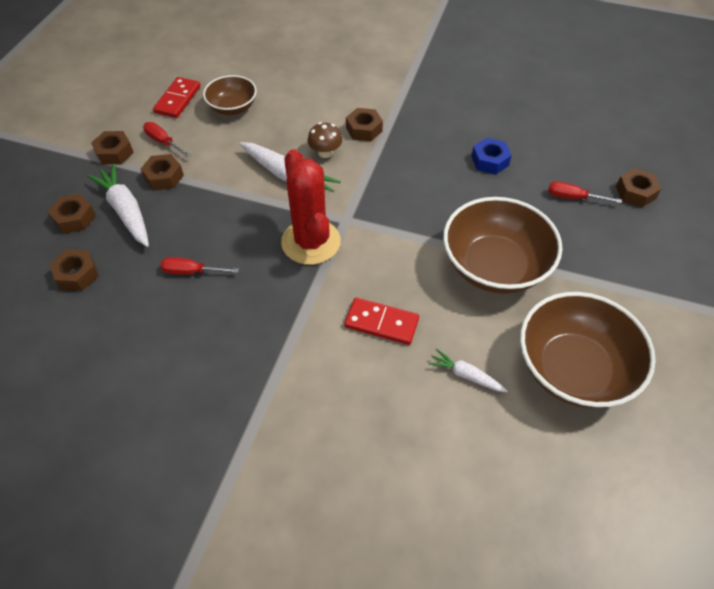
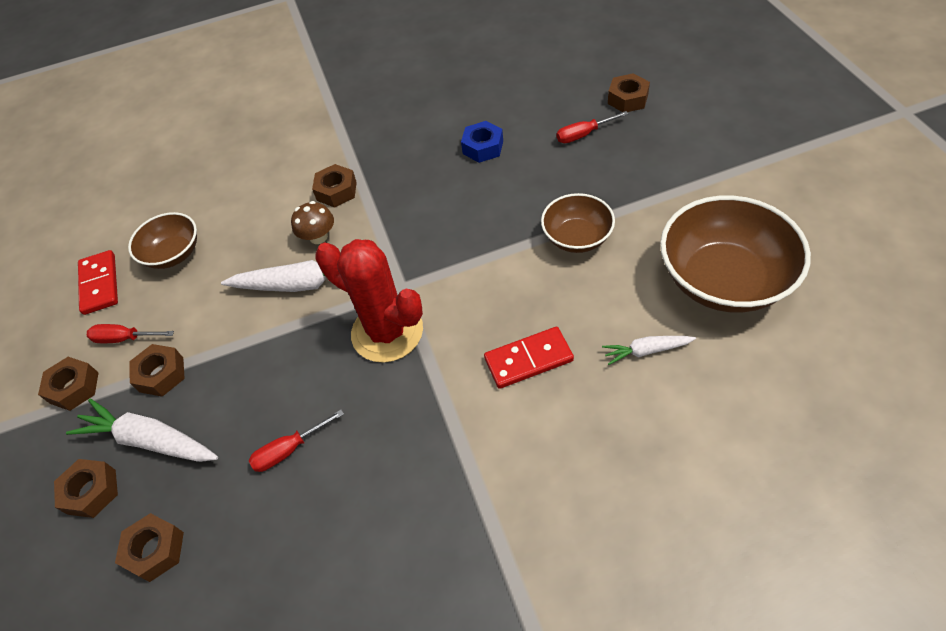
camera: 30 degrees left, 0 degrees up
(494, 266) = (577, 237): brown bowl -> brown bowl, size x0.56

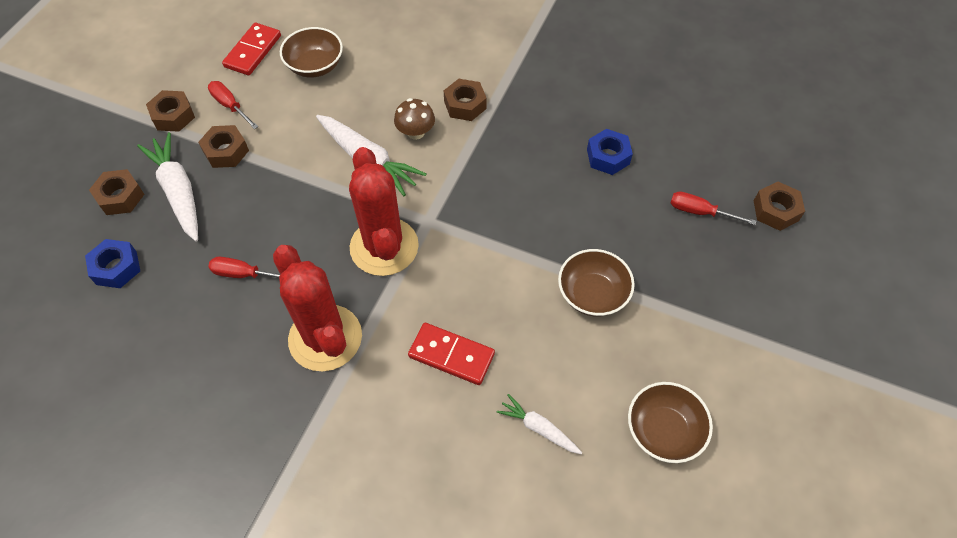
camera: 35 degrees right, 5 degrees up
(155, 550) = (116, 268): brown nut -> blue nut
(416, 434) = (325, 338): none -> red cactus
(723, 279) = (663, 431): brown bowl -> brown bowl, size x0.56

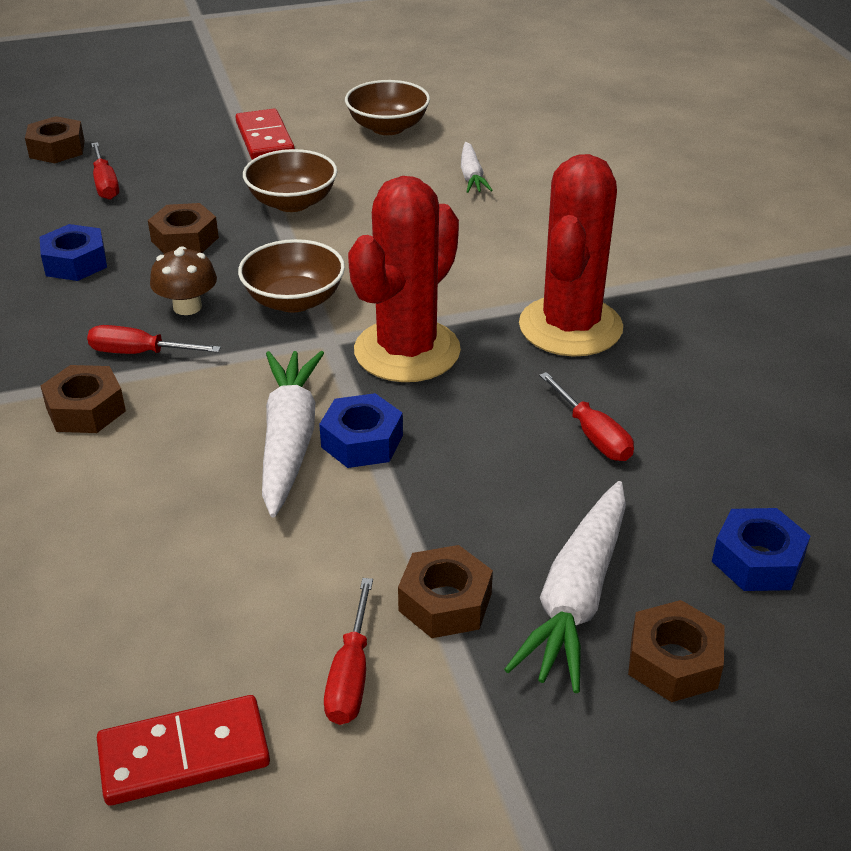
camera: 130 degrees left, 20 degrees down
(173, 116) = (458, 740): brown nut -> brown nut (185, 239)
(315, 66) = (145, 629): brown bowl -> brown bowl (294, 300)
(339, 185) = (362, 441): none -> blue nut
(415, 132) = (189, 426): brown mushroom -> brown mushroom (187, 307)
(451, 355) = (471, 245): red domino -> red domino (264, 139)
(492, 142) = (139, 353): none -> red screwdriver

